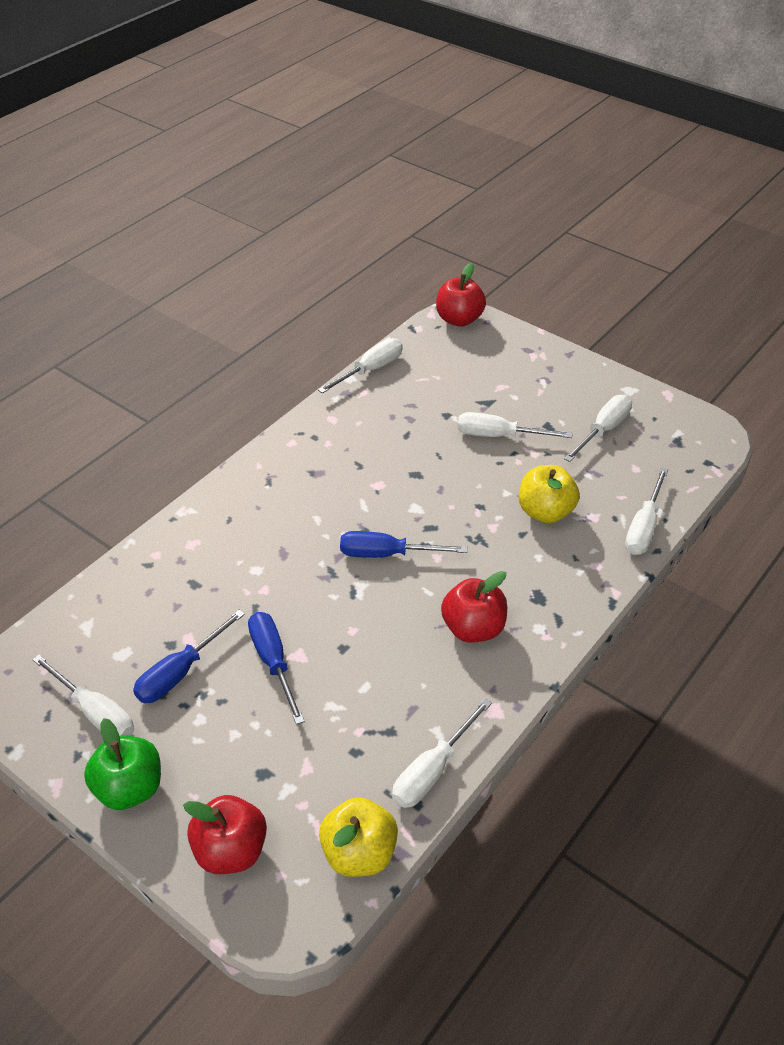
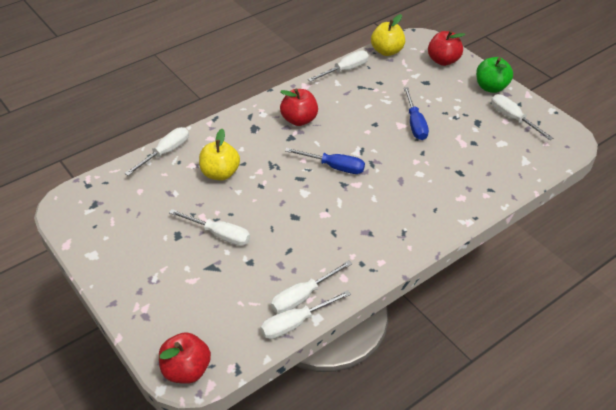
camera: 165 degrees left, 0 degrees up
(180, 672) = (467, 128): blue screwdriver -> none
(603, 430) = (140, 223): white screwdriver -> white screwdriver (303, 296)

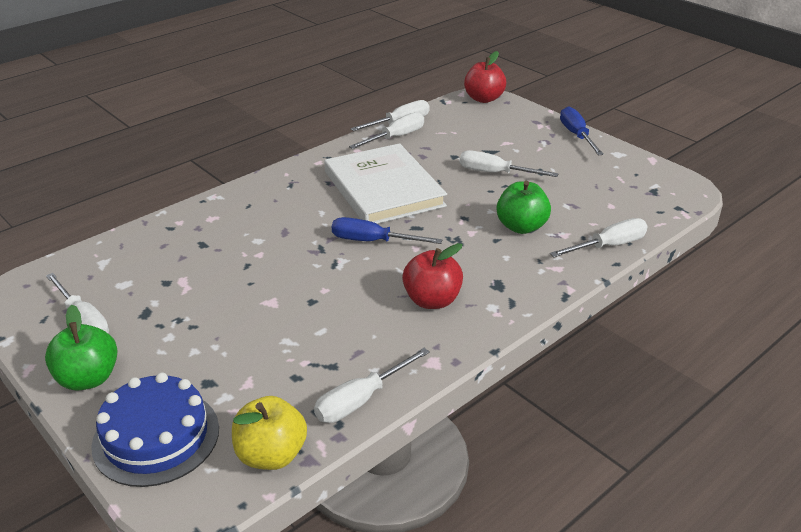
camera: 175 degrees right, 10 degrees down
(165, 153) = (608, 246): white screwdriver -> white screwdriver turned 150 degrees counterclockwise
(220, 173) = (521, 227): yellow apple -> green apple
(322, 221) = (383, 189): none -> white book
(415, 124) = (247, 304): blue screwdriver -> blue screwdriver (576, 135)
(443, 60) = (156, 437): red apple -> blue cake

